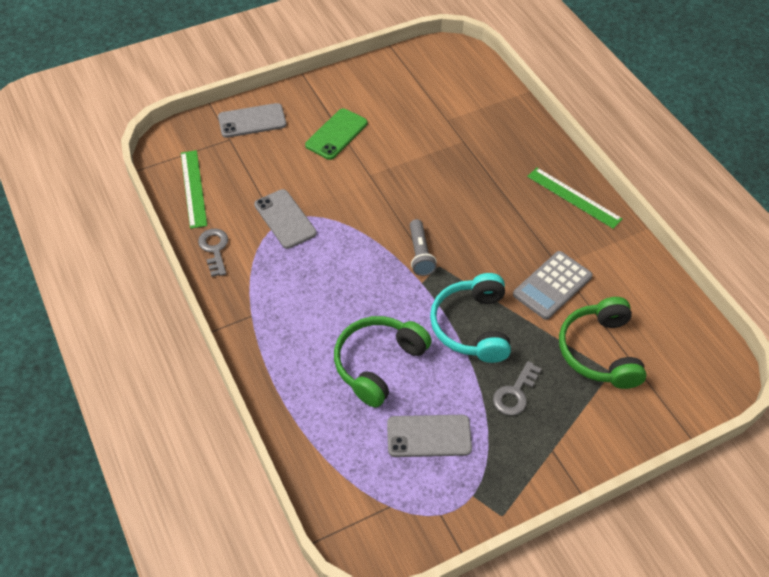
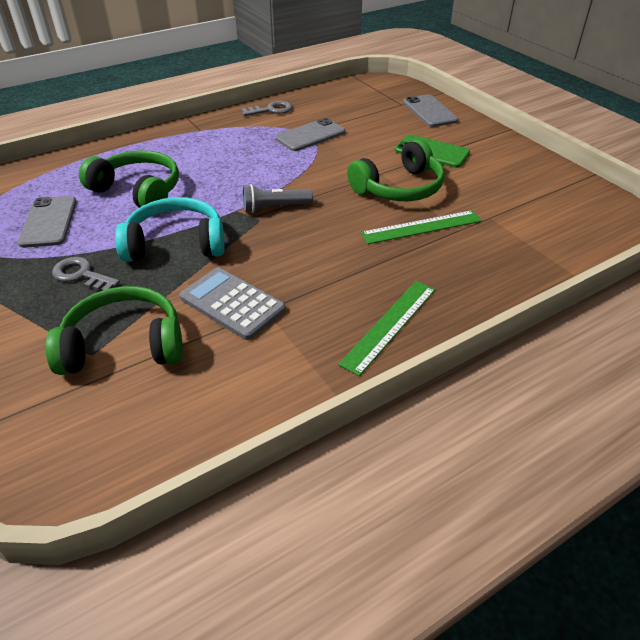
camera: 85 degrees right, 10 degrees down
(193, 188) = (337, 96): green ruler -> green ruler (421, 227)
(397, 166) = (399, 188): none -> green headphones

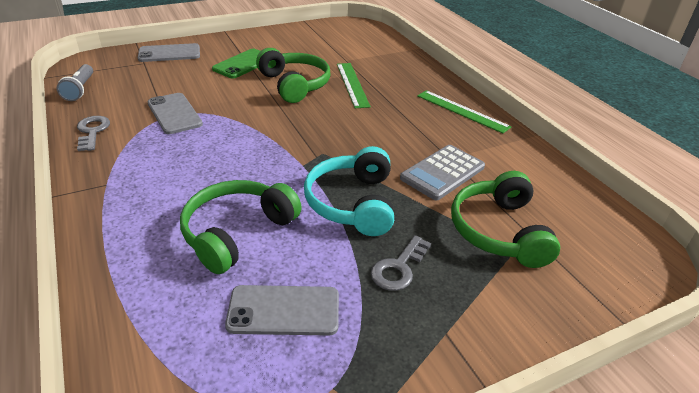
camera: 85 degrees left, 5 degrees down
(275, 207) = (305, 143): grey flashlight -> grey flashlight (80, 89)

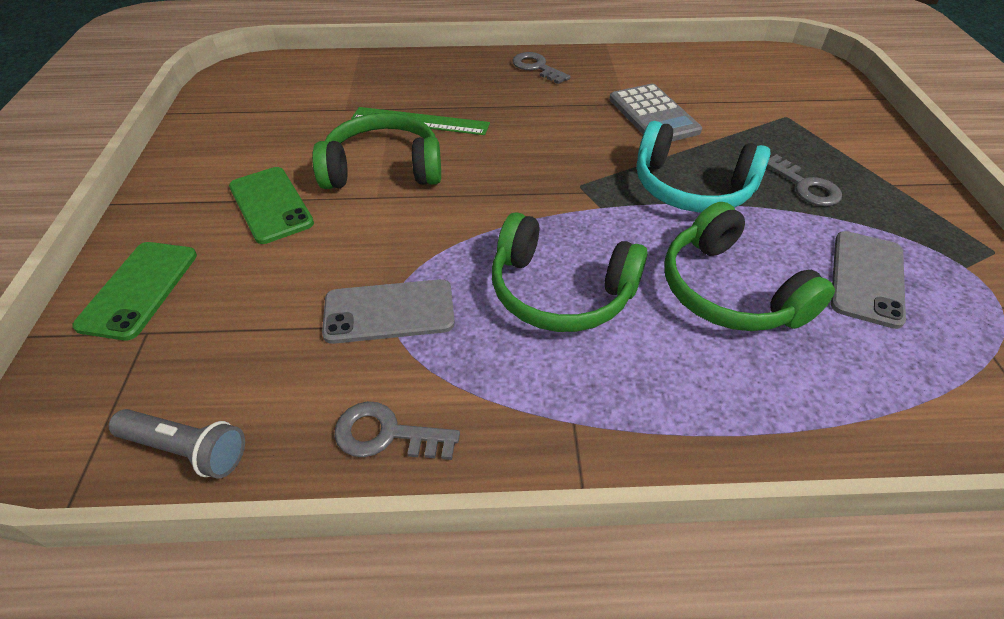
camera: 65 degrees left, 10 degrees up
(169, 53) = (139, 289): grey phone -> green phone
(462, 111) = (536, 67): green ruler -> grey key
(499, 231) = (757, 114): green headphones -> green headphones (560, 291)

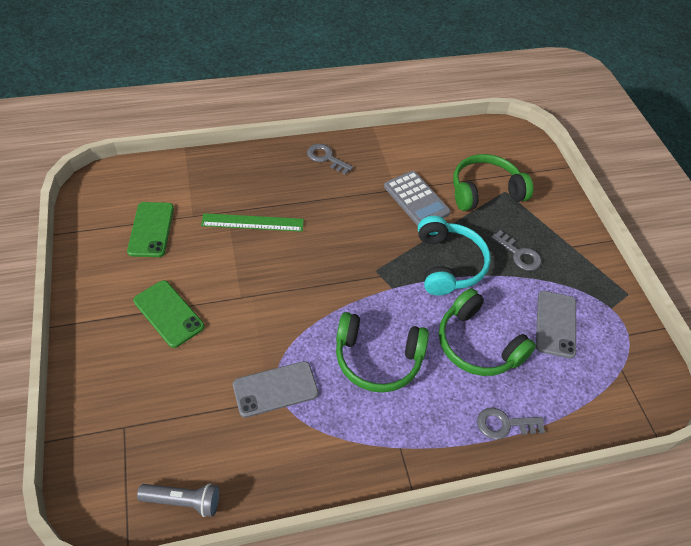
camera: 15 degrees left, 5 degrees up
(139, 289) = (104, 396): green phone -> green phone (151, 229)
(383, 169) = (238, 271): green headphones -> green headphones (485, 191)
(386, 434) = (297, 472): grey key -> grey key (504, 424)
(691, 187) = (448, 264): turquoise headphones -> turquoise headphones turned 105 degrees counterclockwise

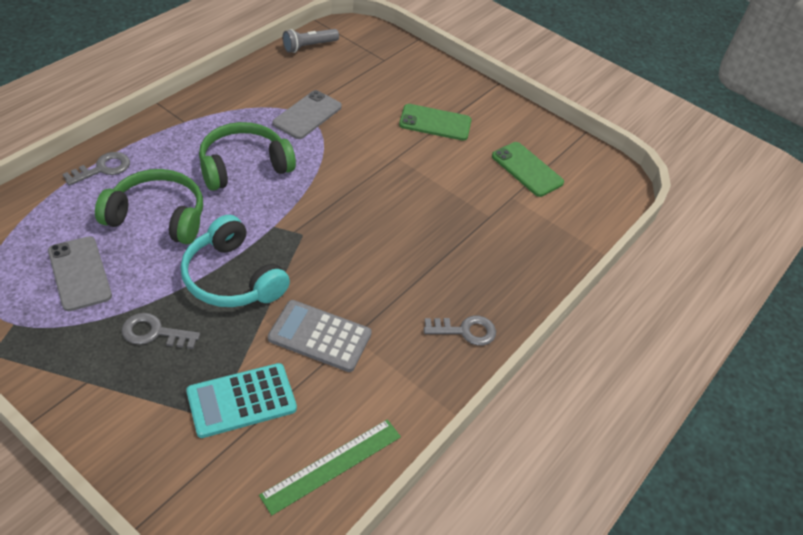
camera: 140 degrees right, 5 degrees down
(252, 222) = (456, 218): green ruler -> green ruler (332, 465)
(485, 191) = (241, 400): green headphones -> turquoise calculator

